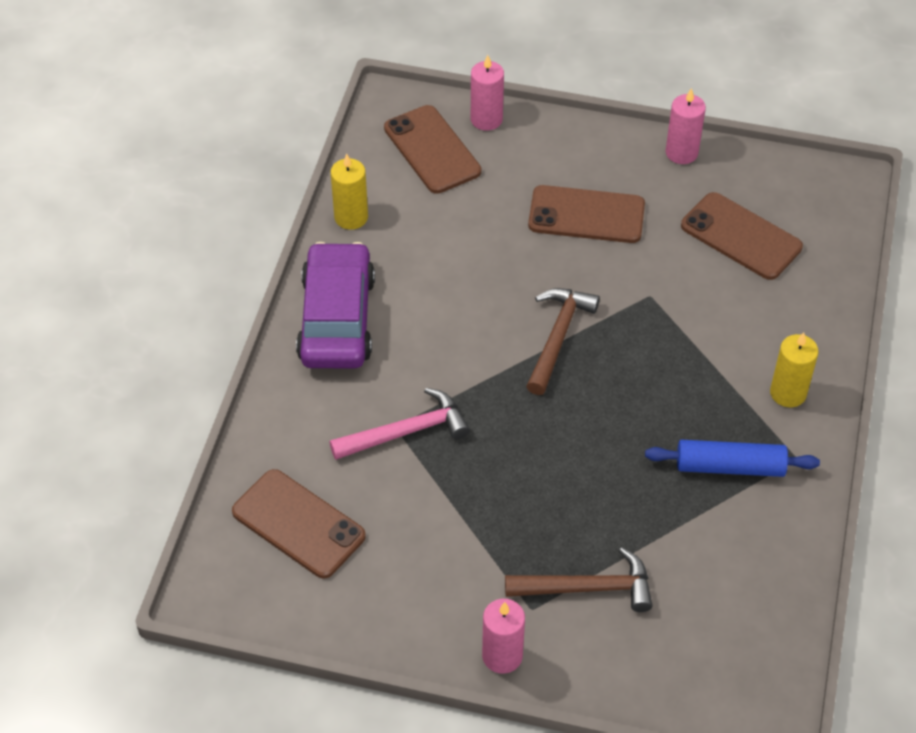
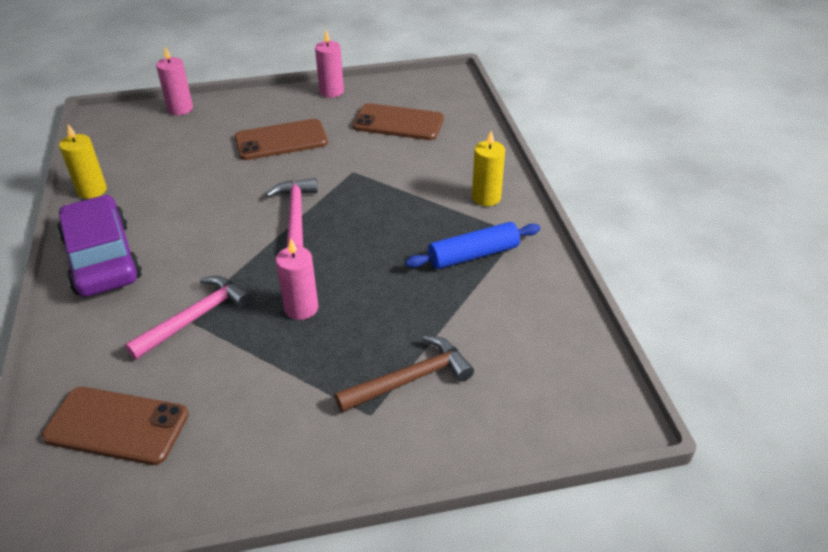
camera: 25 degrees left, 10 degrees down
(432, 150) = (145, 135): brown phone -> none
(502, 656) = (362, 464): pink candle -> pink candle (301, 308)
(557, 337) = (295, 216): brown hammer -> pink hammer

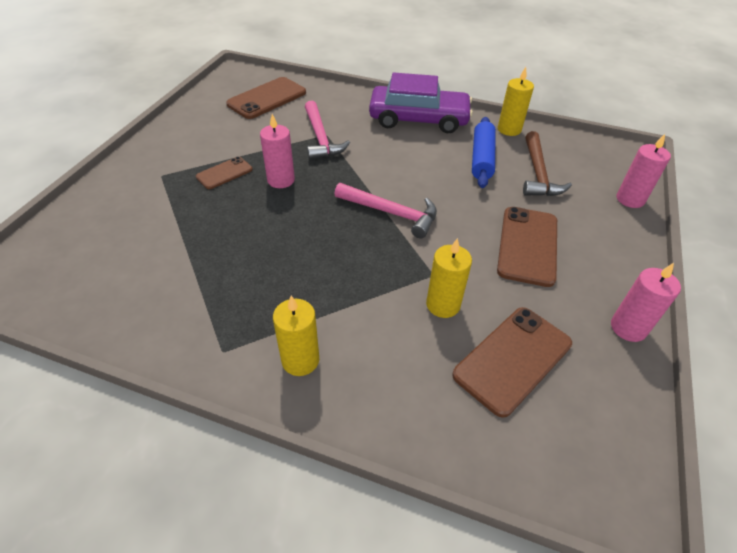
camera: 120 degrees right, 5 degrees up
(323, 360) = (224, 173): none -> brown phone
(379, 159) = (443, 305): none -> yellow candle
(410, 379) = (162, 201): brown hammer -> brown hammer (538, 173)
(473, 255) = (232, 298): blue rolling pin -> blue rolling pin (482, 158)

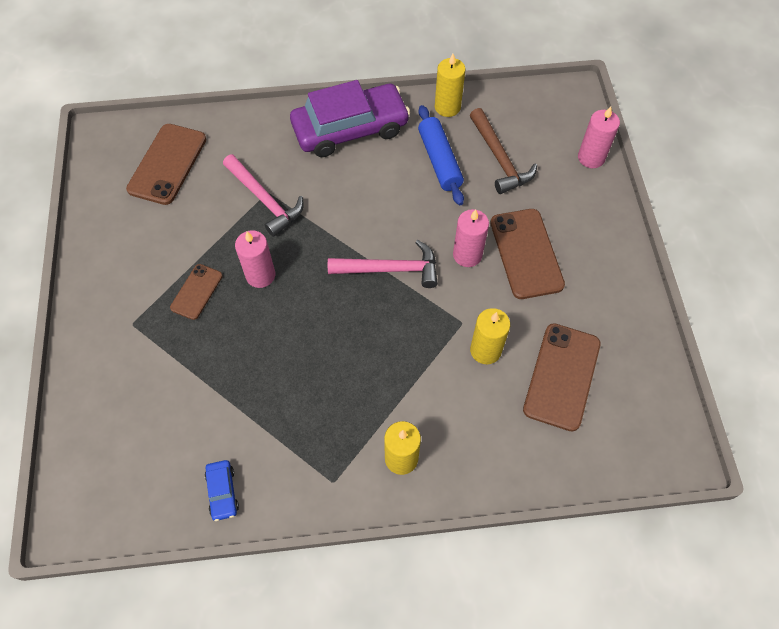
camera: 25 degrees left, 15 degrees up
(123, 315) = (222, 492): none -> blue car
(628, 328) = (634, 304): pink candle -> pink candle (467, 255)

